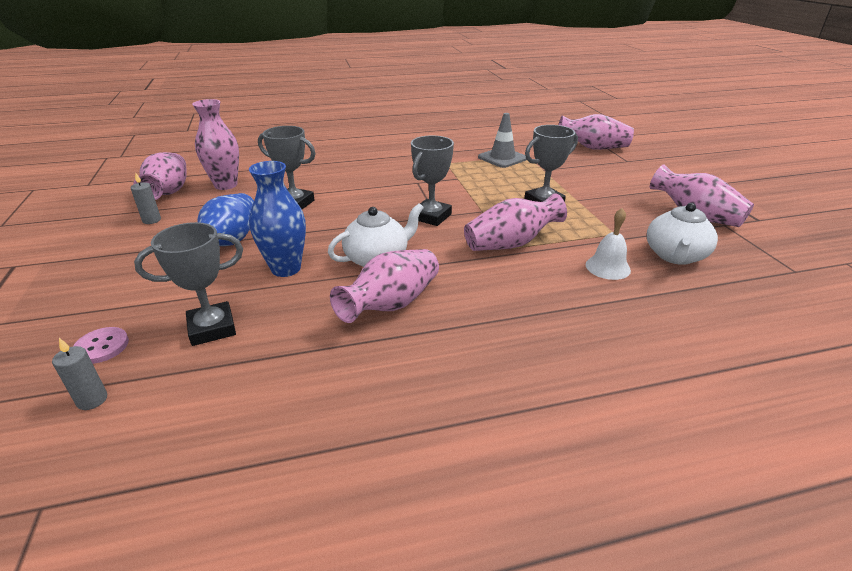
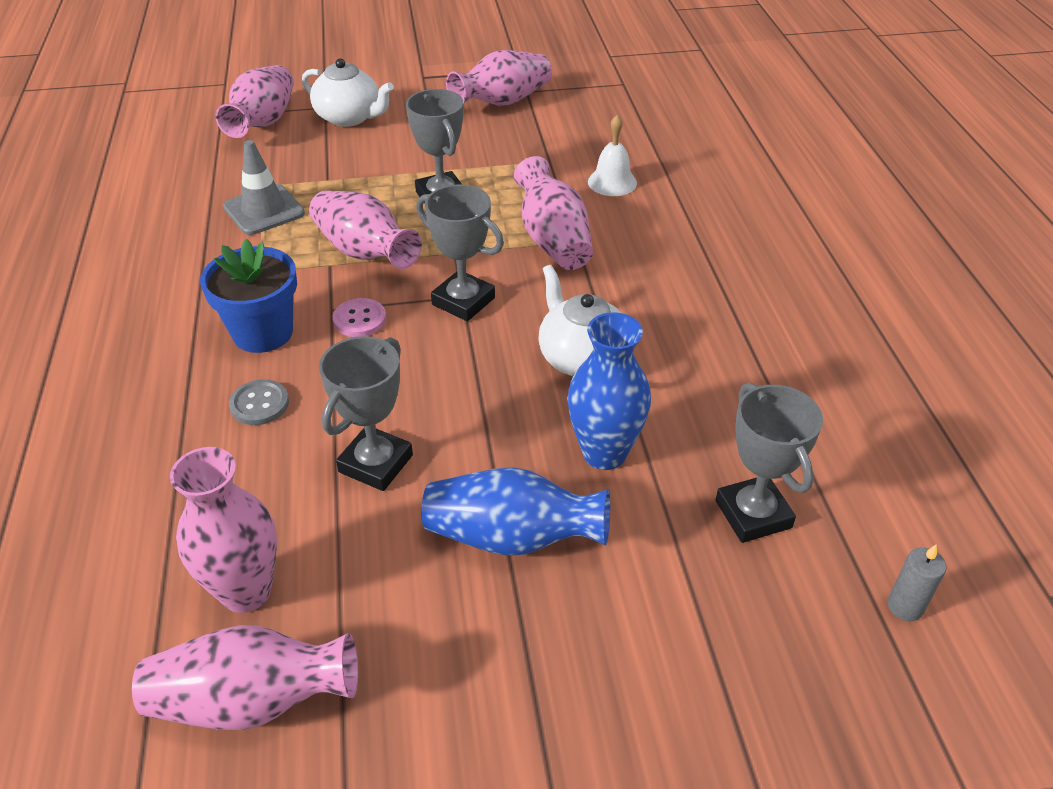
camera: 85 degrees left, 10 degrees up
(102, 347) = (807, 634): pink button -> pink button (359, 319)
(151, 220) = (398, 693): grey candle -> none
(342, 174) = (259, 404): none -> grey button
(391, 304) = (690, 347): pink vase -> pink vase (364, 252)
(395, 169) = (263, 333): none -> blue flower pot
(675, 256) = (591, 137): white teapot -> white teapot (349, 117)

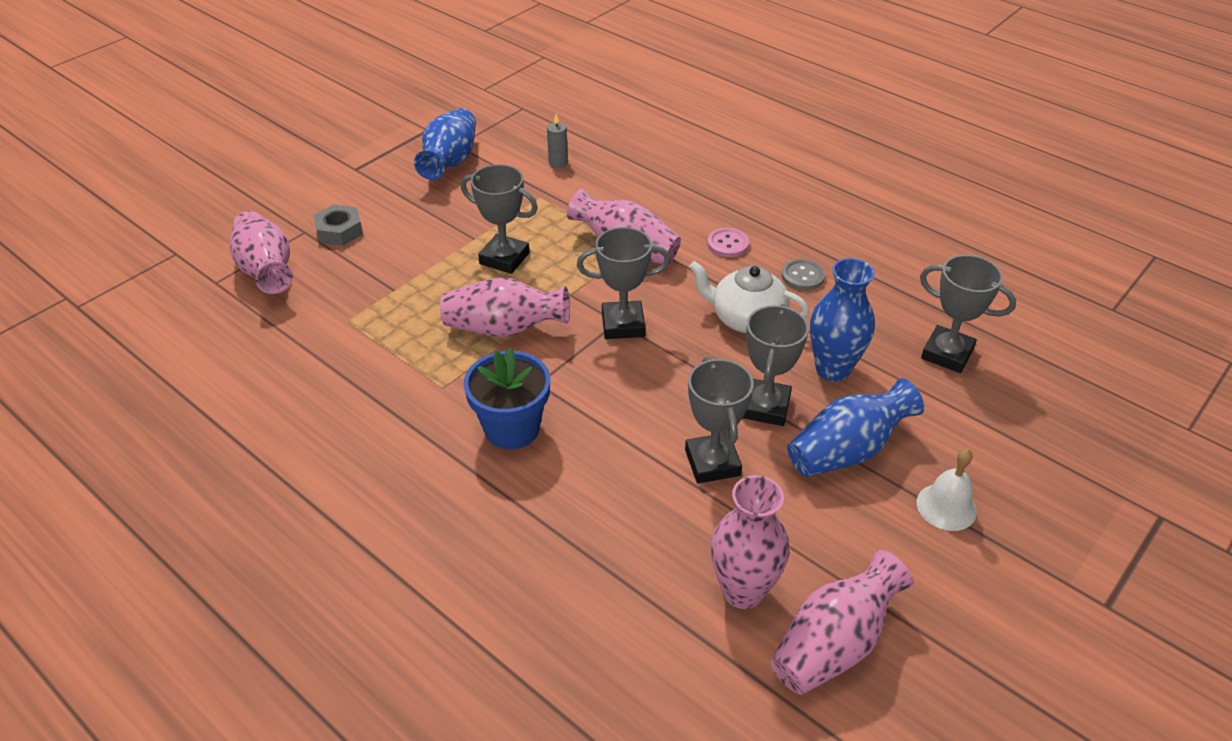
camera: 40 degrees left, 0 degrees up
(259, 404) = (582, 476): grey button -> grey button (802, 276)
(264, 210) = (376, 340): grey traffic cone -> none
(349, 117) = (339, 231): white teapot -> grey nut
(359, 319) = (569, 378): pink button -> pink button (728, 244)
(490, 446) = (765, 407): none -> grey trophy
(502, 102) = (450, 162): pink vase -> blue vase
(612, 182) = (611, 188): white bell -> white bell (946, 506)
(905, 606) = (1065, 355): grey candle -> grey candle (558, 163)

